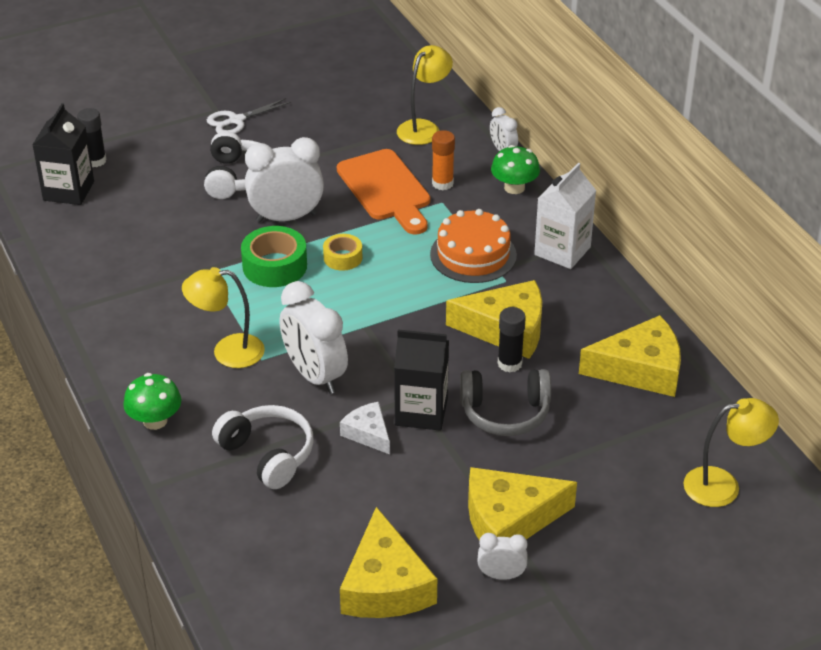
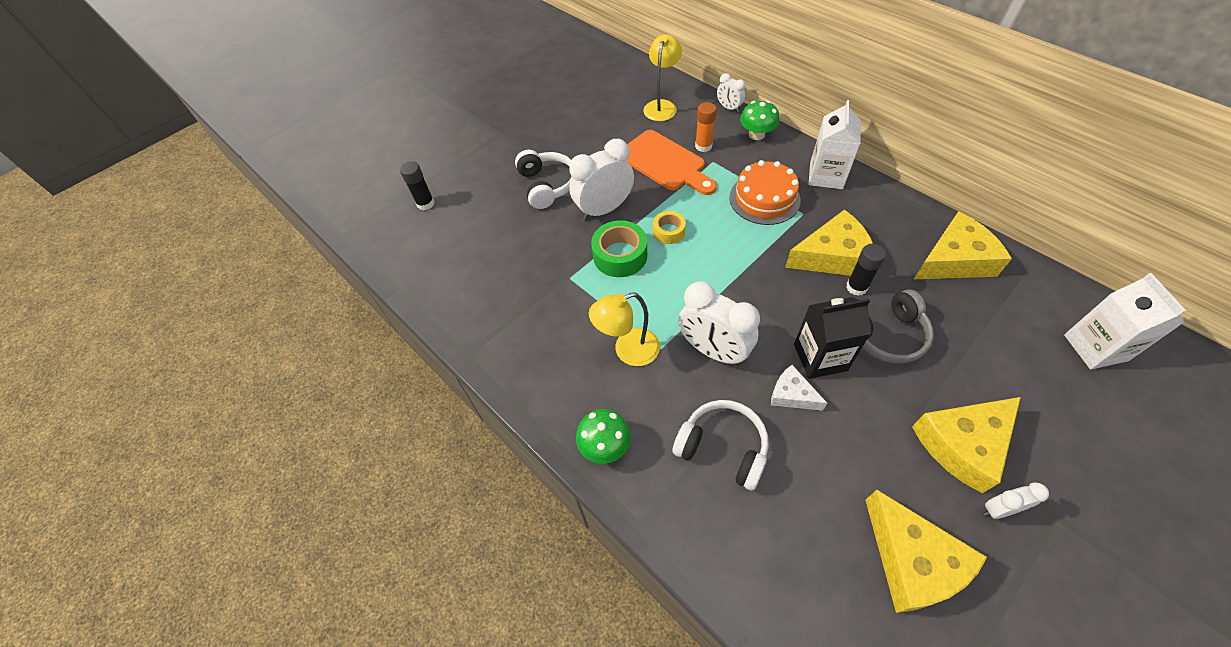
camera: 15 degrees left, 15 degrees up
(68, 191) = (416, 237): black carton -> none
(236, 120) = (519, 138): white scissors -> none
(723, 485) = (1095, 347): yellow lamp -> white carton

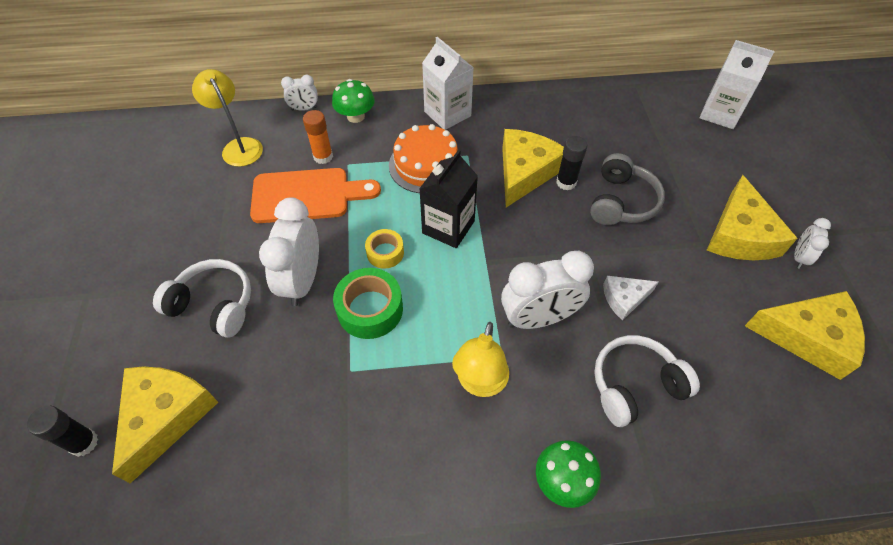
camera: 55 degrees left, 0 degrees up
(820, 357) = (607, 254): black carton -> black carton (448, 227)
(954, 260) = (595, 115): yellow cheese -> yellow cheese (165, 416)

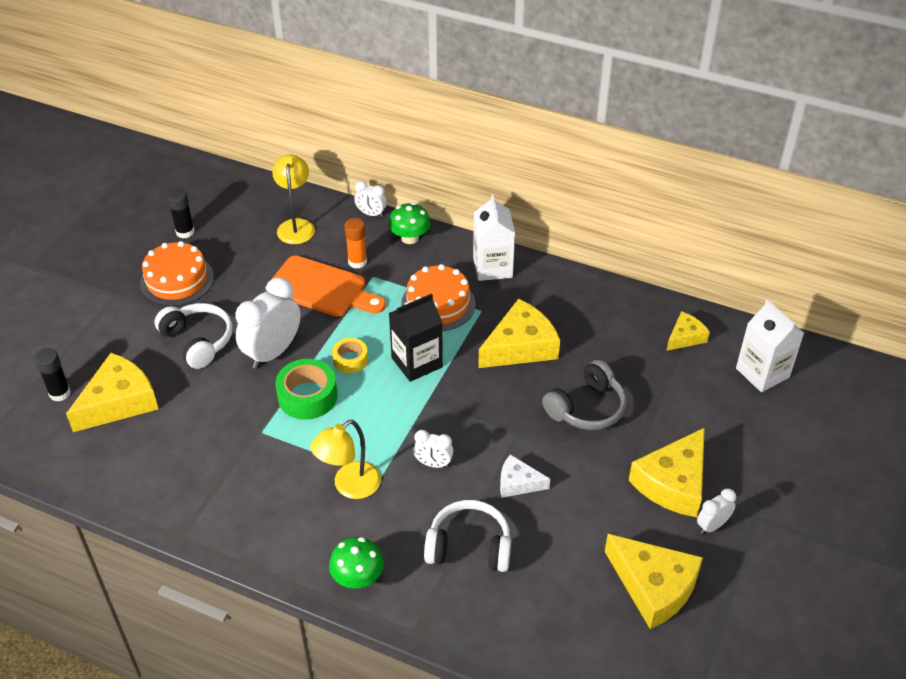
camera: 30 degrees right, 10 degrees down
(147, 250) = (177, 280): none -> orange cake
(539, 318) = (433, 464): white clock -> white clock, size x0.51
(566, 182) = (550, 370): black glue stick -> black glue stick (185, 232)
(643, 109) = (685, 337): none -> yellow cheese

